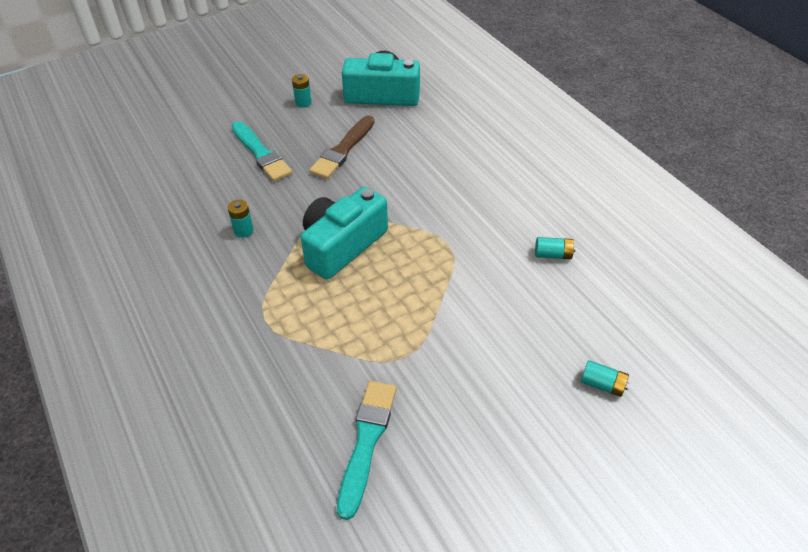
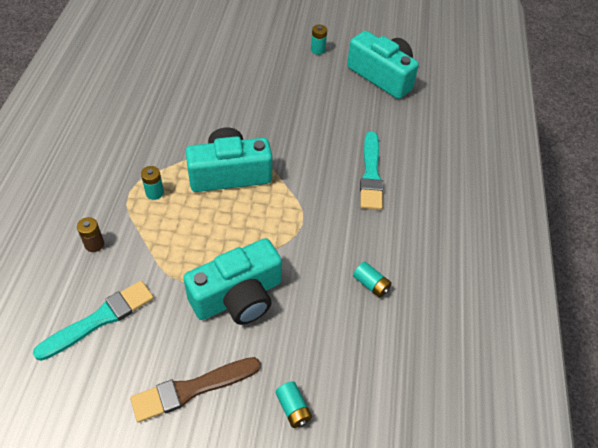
camera: 35 degrees right, 5 degrees up
(243, 231) = (180, 122): turquoise battery -> turquoise battery (154, 193)
(261, 154) = (249, 72): turquoise brush -> turquoise brush (371, 174)
(284, 385) = (94, 244): none -> brown battery
(343, 150) = (306, 103): brown brush -> brown brush (192, 389)
(464, 335) = (238, 296): none -> turquoise camera

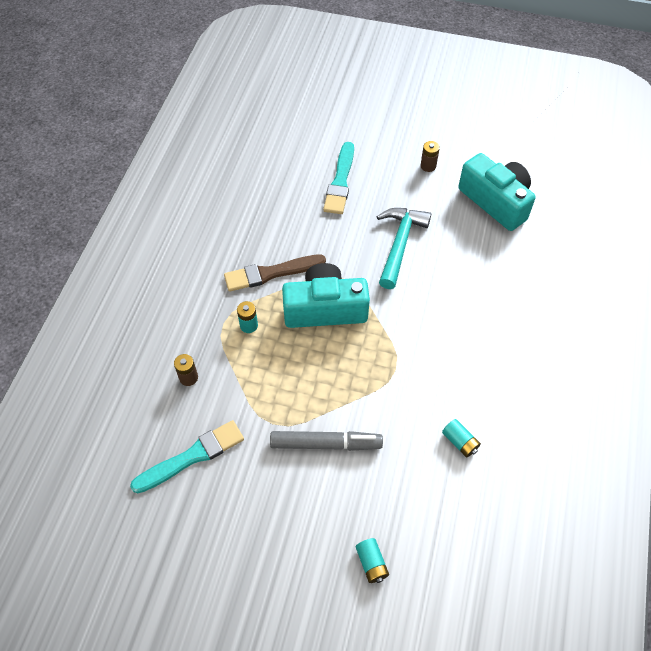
camera: 10 degrees right, 5 degrees up
(192, 389) = (276, 535): brown brush -> brown brush (271, 273)
(238, 296) = (326, 444): turquoise camera -> grey marker
(297, 115) = (399, 244): none -> turquoise hammer
(318, 50) = (428, 166): turquoise battery -> brown battery
(371, 174) = (472, 318): turquoise brush -> turquoise brush (340, 181)

